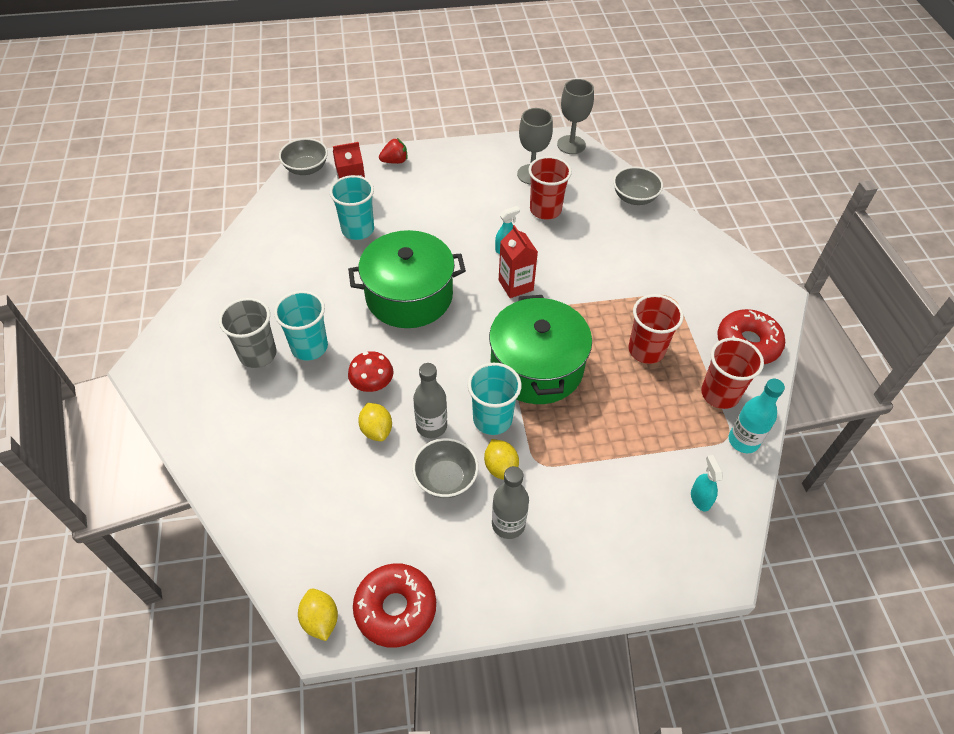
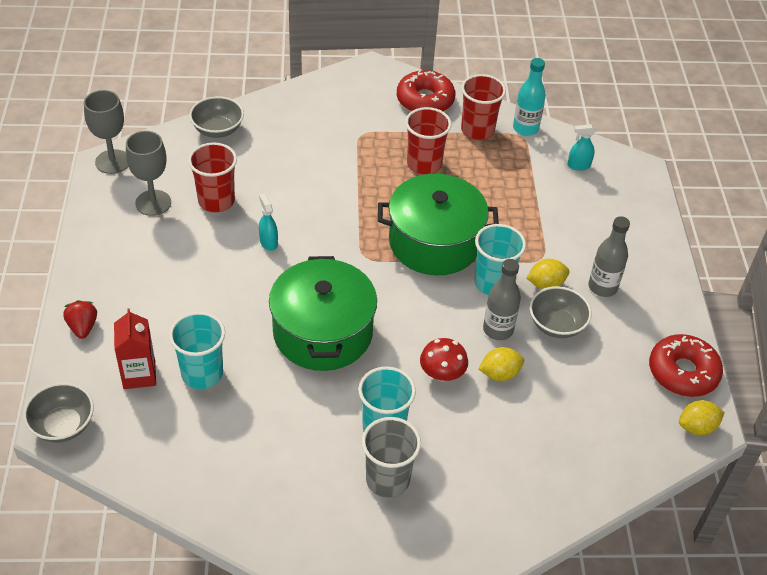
camera: 85 degrees left, 5 degrees down
(515, 285) = (324, 242): red carton -> none

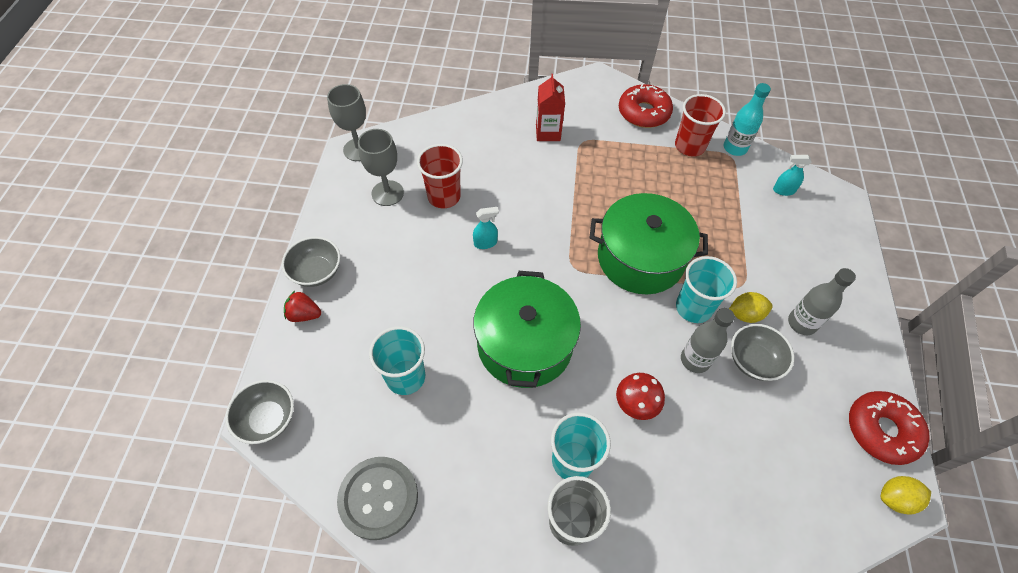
camera: 10 degrees right, 10 degrees up
(83, 327) = (304, 314): red strawberry -> red strawberry turned 75 degrees counterclockwise
(139, 374) = (347, 371): red carton -> red carton (548, 132)
(192, 481) = (378, 498): none -> grey button
(218, 130) = (455, 126): grey bowl -> grey bowl (316, 272)
(268, 242) = (485, 243): turquoise spray bottle -> turquoise spray bottle turned 90 degrees clockwise
(424, 164) = (637, 176): red cup -> none
(499, 374) = (693, 410): yellow lemon -> none

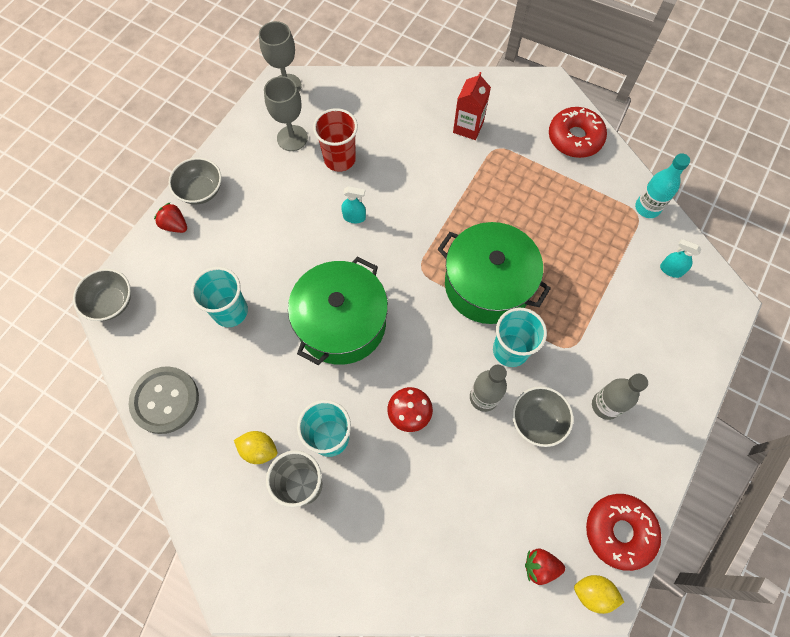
camera: 25 degrees right, 10 degrees up
(689, 146) = (601, 190): red cup -> none
(745, 314) = (556, 375): yellow lemon -> yellow lemon (259, 449)
(836, 496) = (540, 566): none -> red strawberry

